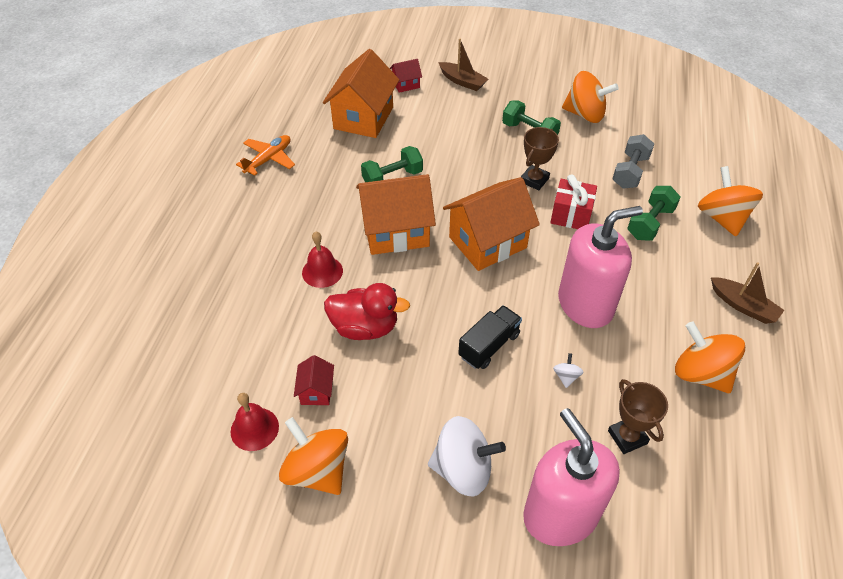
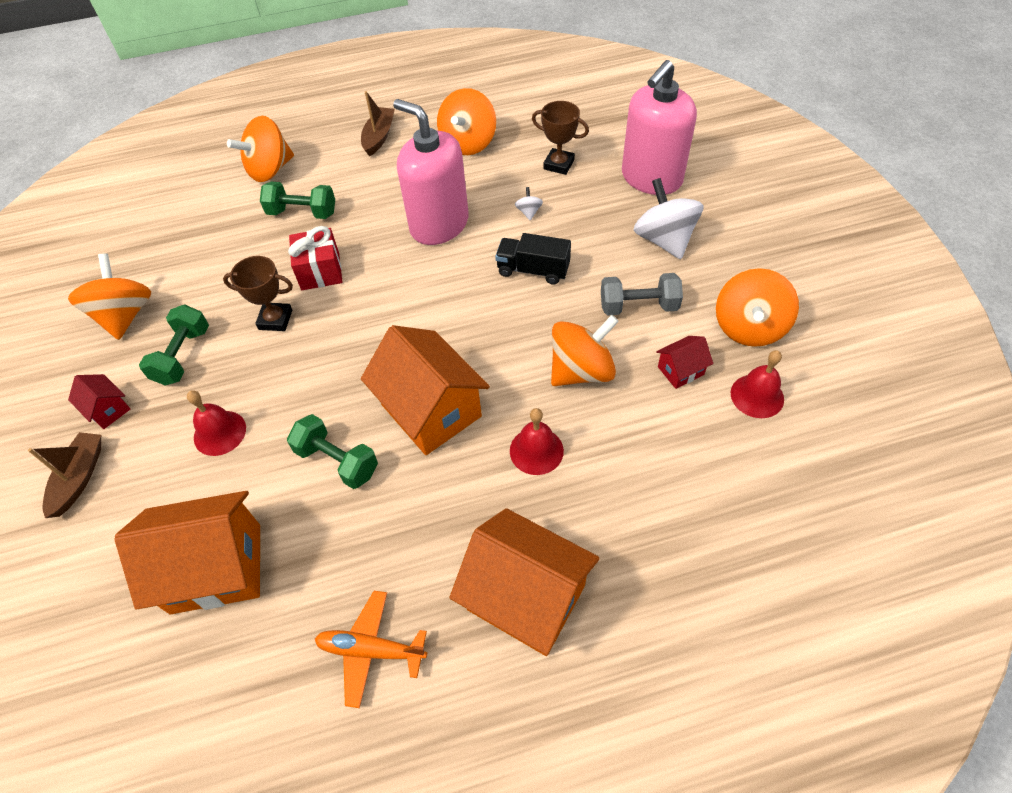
camera: 115 degrees left, 5 degrees up
(365, 327) = (581, 370): red duck -> orange spinning top
(406, 84) = (106, 553): red house -> red house (108, 409)
(453, 136) = (220, 433): none -> red bell
(487, 242) = (400, 322): orange house -> orange house (526, 597)
(566, 376) = (529, 212): white spinning top -> white spinning top turned 105 degrees clockwise
(627, 437) = (559, 164): brown trophy -> brown trophy turned 75 degrees clockwise
(630, 172) = (225, 247): grey dumbbell -> grey dumbbell (638, 306)

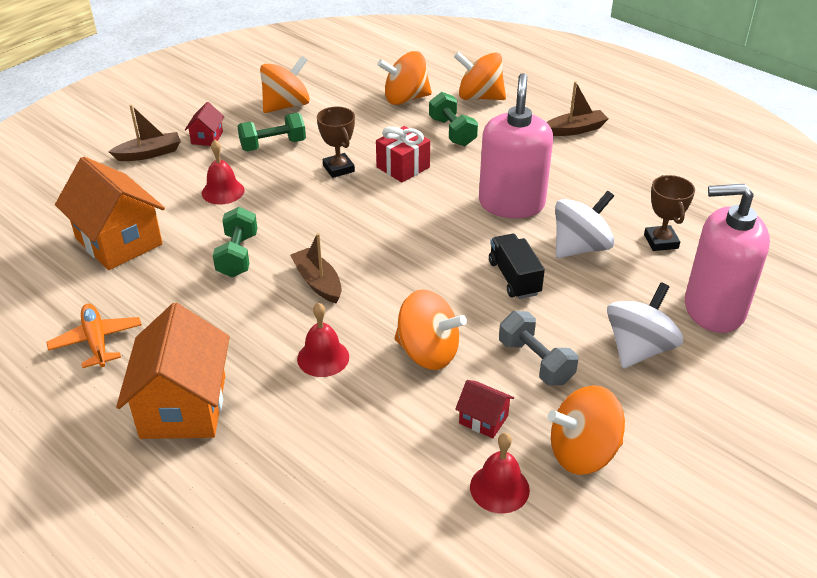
camera: 55 degrees right, 15 degrees down
(431, 410) = (318, 282): orange house -> brown boat
(468, 143) = (624, 178): orange spinning top -> orange spinning top (405, 99)
(529, 212) = (580, 247): white spinning top -> white spinning top, size x2.38

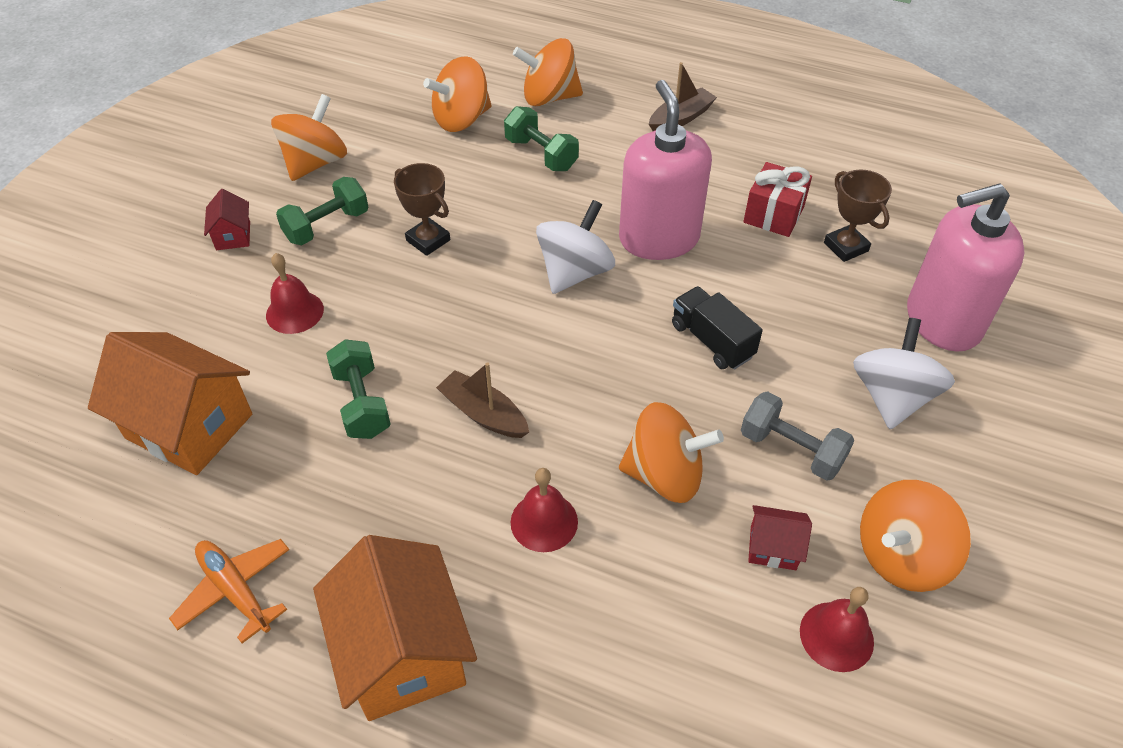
camera: 20 degrees left, 10 degrees up
(149, 153) = (165, 279): brown boat -> none
(403, 167) = (506, 219): red gift -> red gift (773, 215)
(580, 247) = (764, 278): white spinning top -> white spinning top (575, 272)

